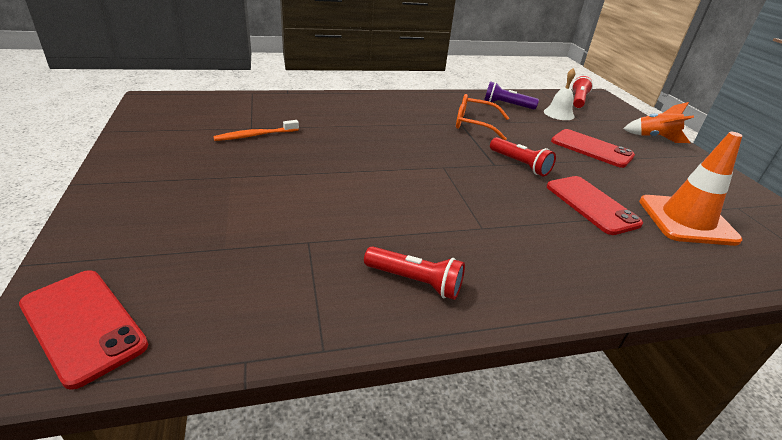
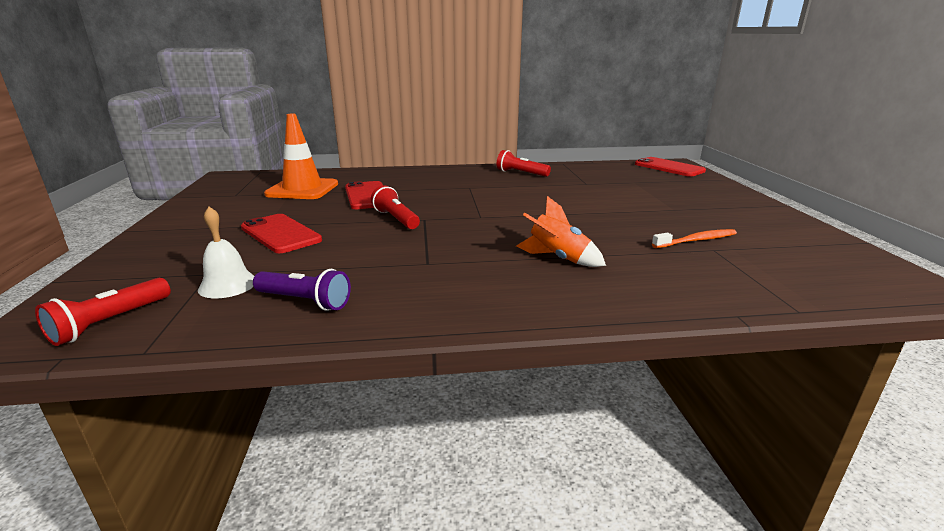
camera: 170 degrees left, 10 degrees down
(474, 124) = (407, 261): orange glasses -> none
(655, 138) = (149, 248): orange rocket -> orange rocket (558, 258)

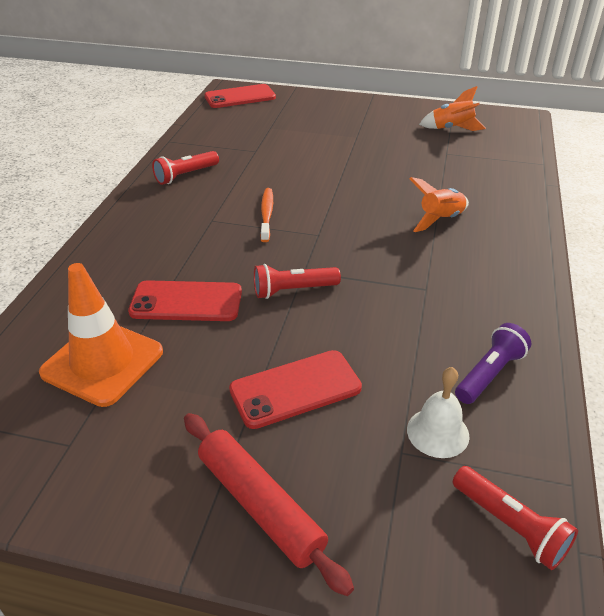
camera: 70 degrees left, 15 degrees up
(173, 239) = (260, 505): none -> red rolling pin
(696, 240) = (428, 153): orange toothbrush -> orange toothbrush (266, 214)
(783, 247) = (452, 129): none -> orange rocket

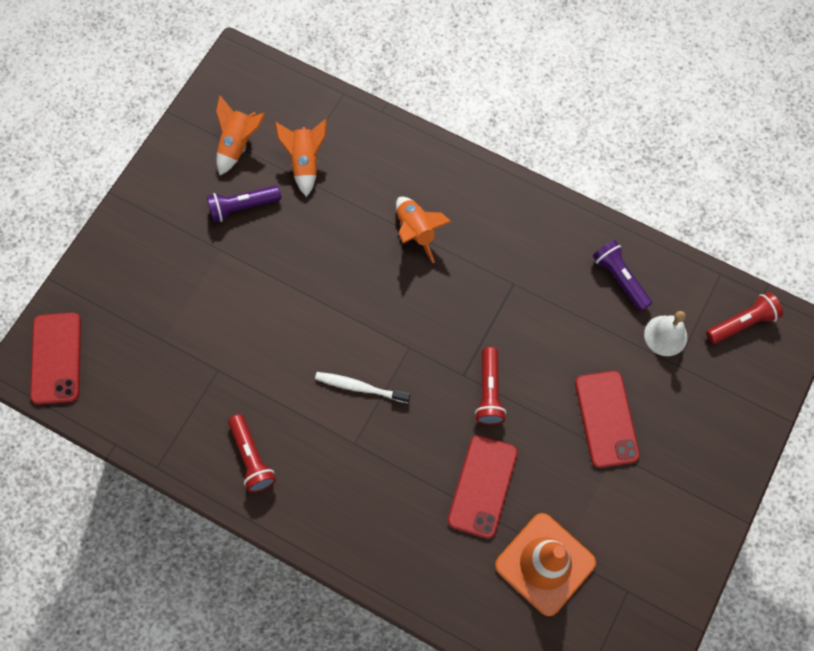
camera: 75 degrees left, 30 degrees up
(260, 505) = (702, 466): red rolling pin -> none
(266, 214) = (360, 387): orange toothbrush -> white toothbrush
(400, 139) = (242, 207): none -> purple flashlight
(461, 157) = (305, 162): none -> orange rocket

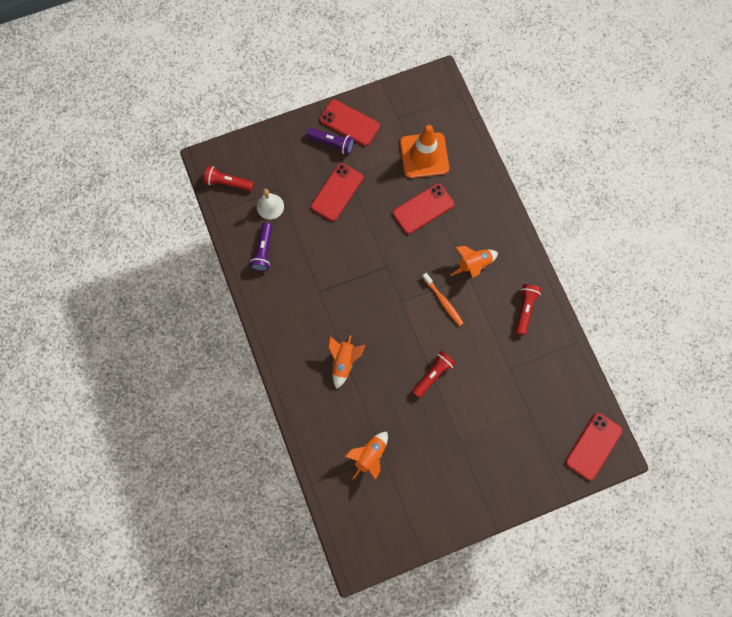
camera: 140 degrees left, 5 degrees up
(238, 144) = (399, 500): orange rocket -> orange rocket (473, 265)
(242, 207) = (427, 456): purple flashlight -> purple flashlight (332, 143)
(360, 387) = (443, 301): white toothbrush -> orange toothbrush
(489, 392) = (381, 248): red flashlight -> red flashlight (433, 375)
(680, 527) = (349, 123): none -> red phone

